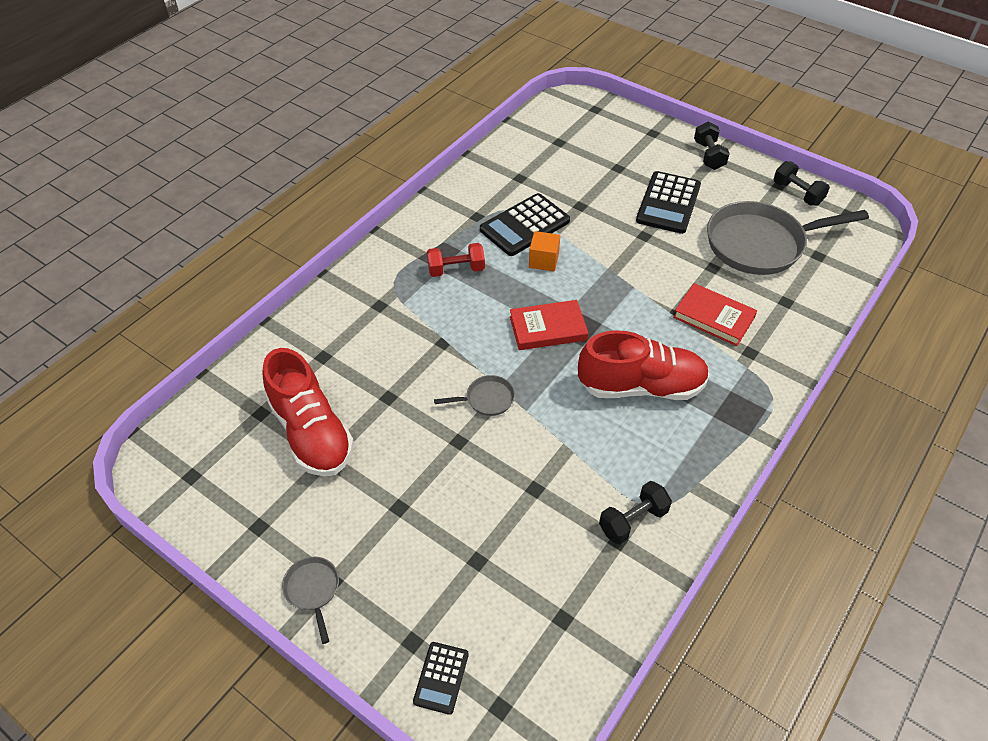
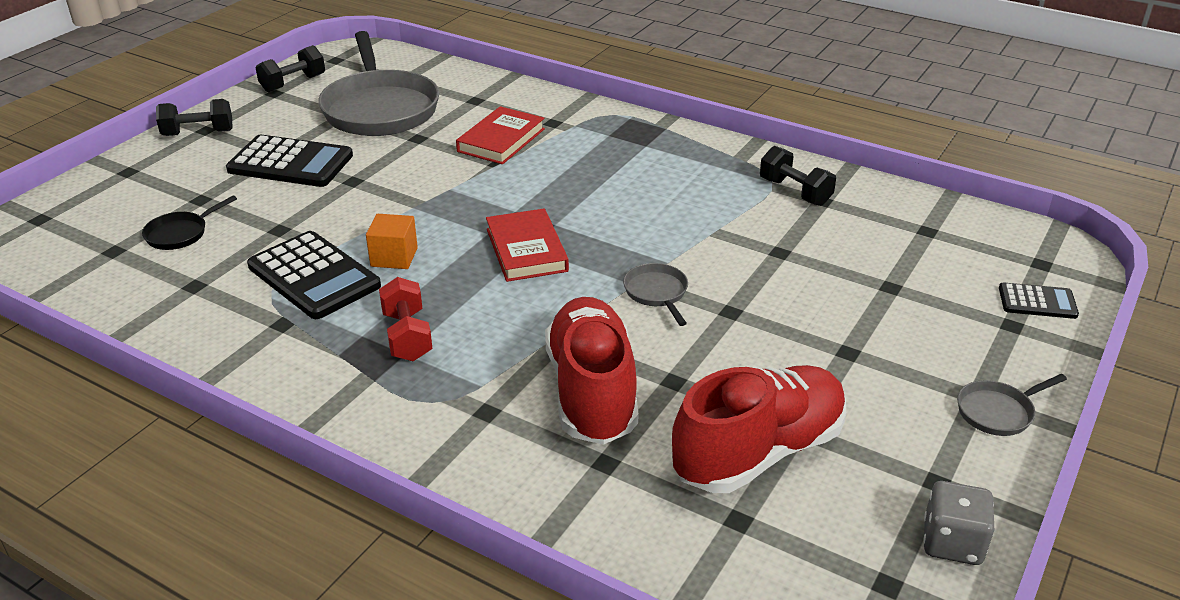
camera: 95 degrees left, 15 degrees down
(208, 519) = (952, 543): none -> grey dice
(576, 165) = (180, 234): none -> black pan
(641, 386) = (613, 185): red shoe -> red shoe (592, 392)

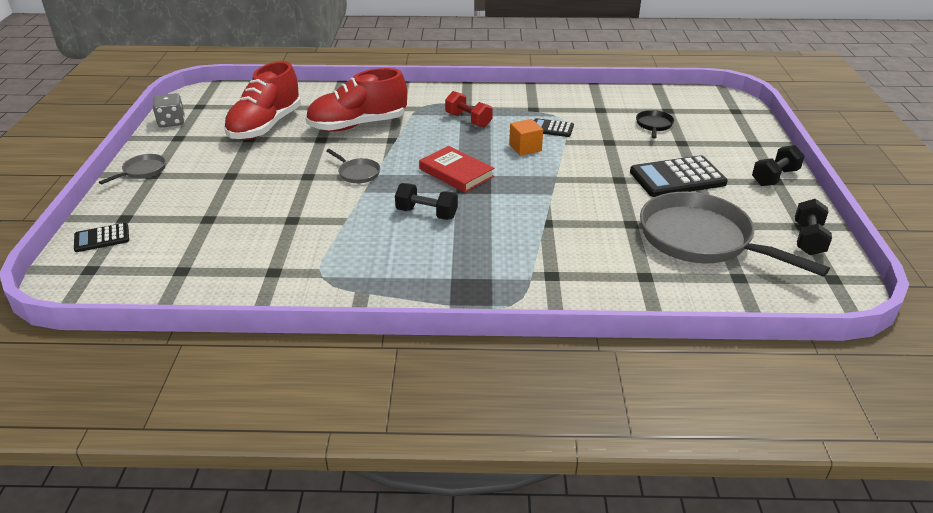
camera: 150 degrees right, 0 degrees up
(314, 276) = (551, 128): black calculator -> black calculator, size x0.54
(501, 140) = (569, 243): red book -> none
(592, 392) = (358, 125): red shoe -> red shoe turned 105 degrees clockwise
(795, 192) = (299, 272): black dumbbell -> black dumbbell (426, 213)

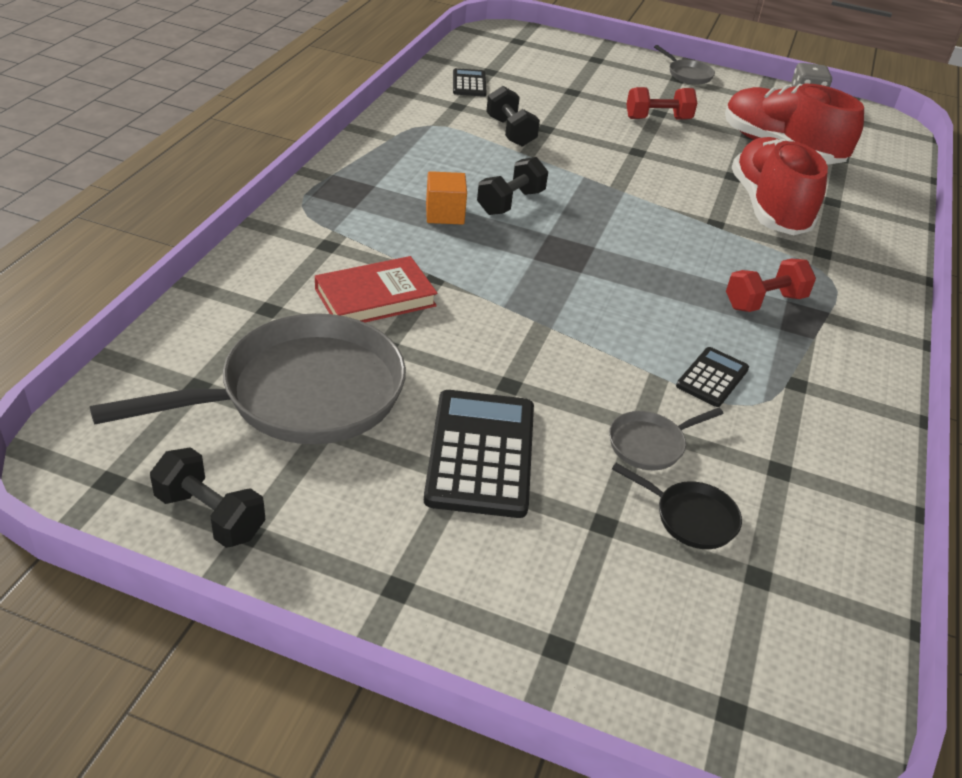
camera: 105 degrees right, 5 degrees up
(102, 238) = (565, 48): black calculator -> black calculator (469, 84)
(243, 174) = (658, 119): none -> red dumbbell
(357, 173) = (631, 181): grey pan -> grey pan (650, 444)
(456, 173) = (600, 247): red book -> red book (375, 297)
(525, 148) = (651, 327): orange cube -> orange cube (445, 214)
(775, 177) = (411, 594): black dumbbell -> black dumbbell (510, 132)

